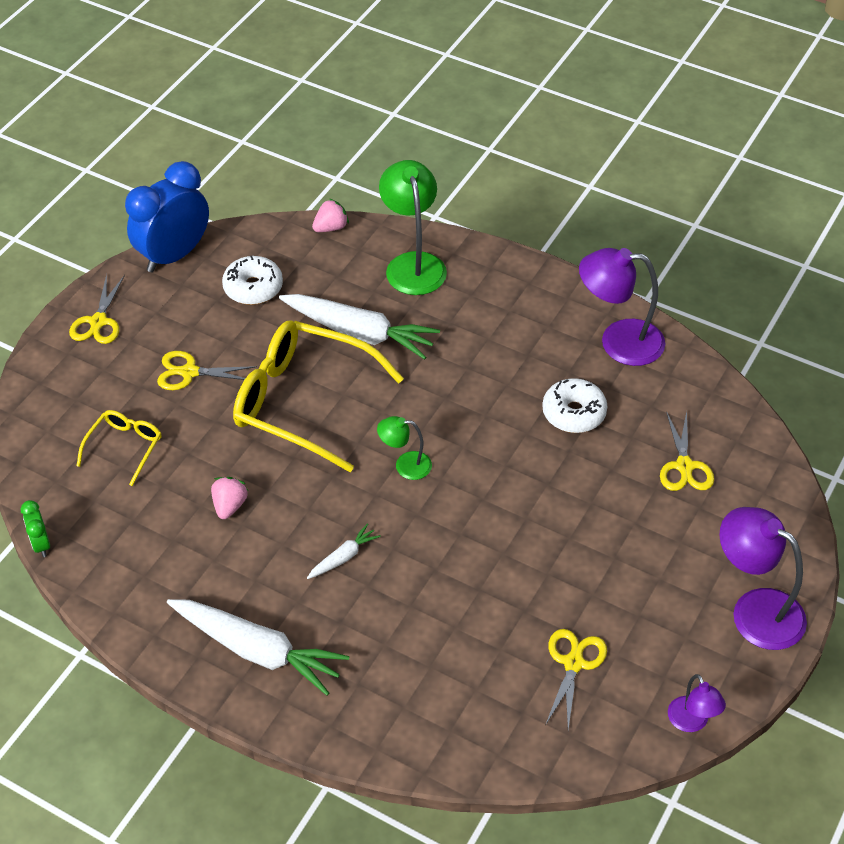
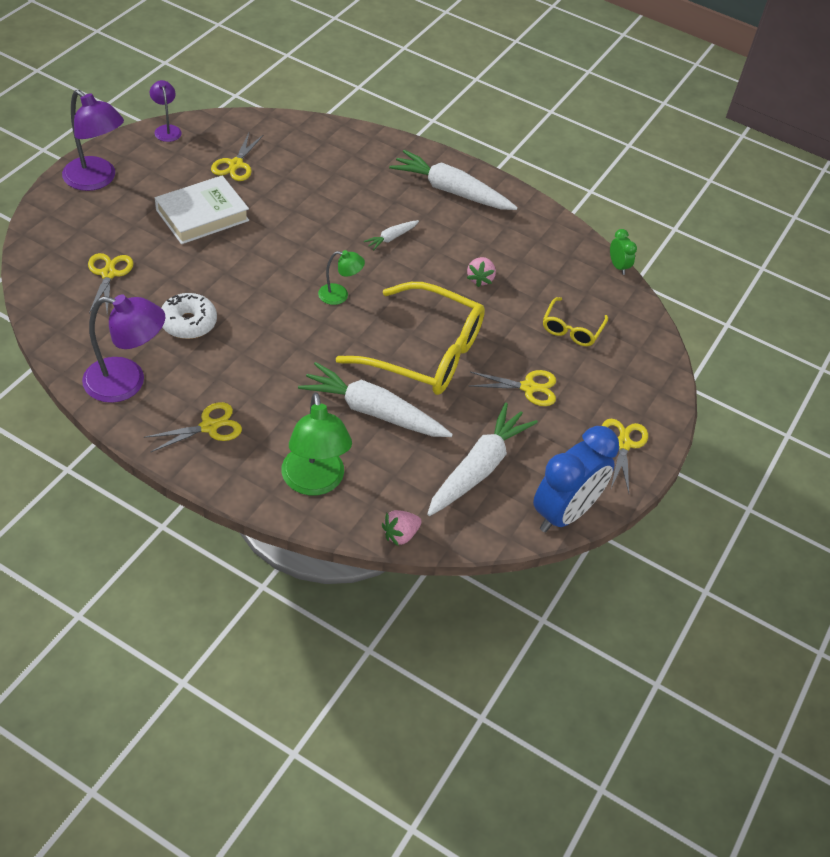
camera: 175 degrees right, 0 degrees up
(253, 288) = (478, 468): white donut -> white carrot
(523, 305) = (209, 426): none -> yellow scissors
(597, 566) = (202, 215): none -> white book

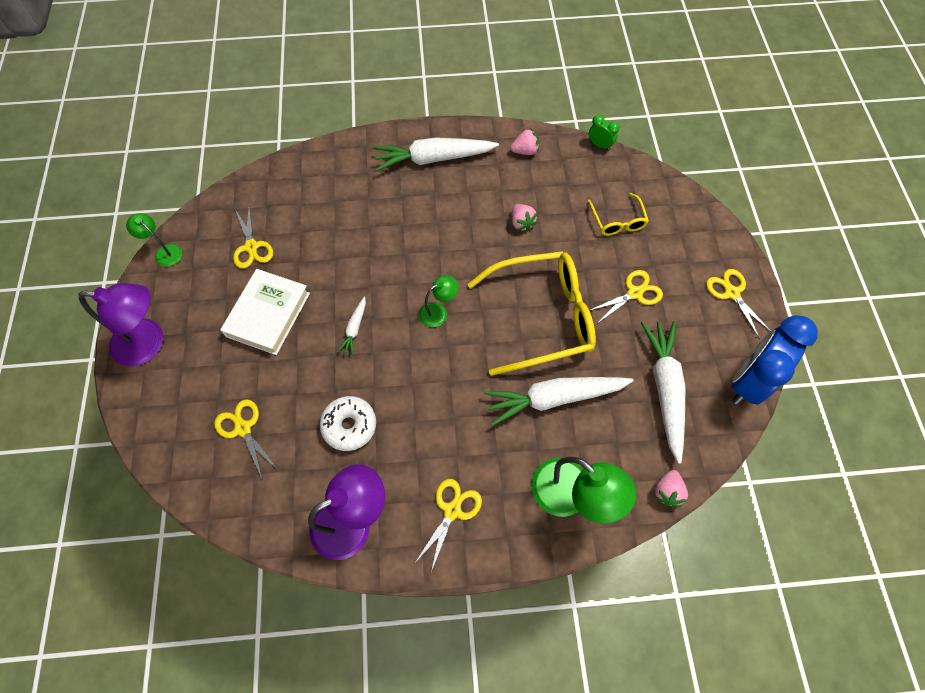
camera: 30 degrees left, 15 degrees up
(167, 129) = (164, 252): purple lamp -> green lamp
(391, 238) = (429, 232): white carrot -> white carrot (354, 329)
(541, 231) = (525, 151): none -> pink strawberry
(564, 513) = (748, 381): blue clock -> blue clock turned 150 degrees counterclockwise

